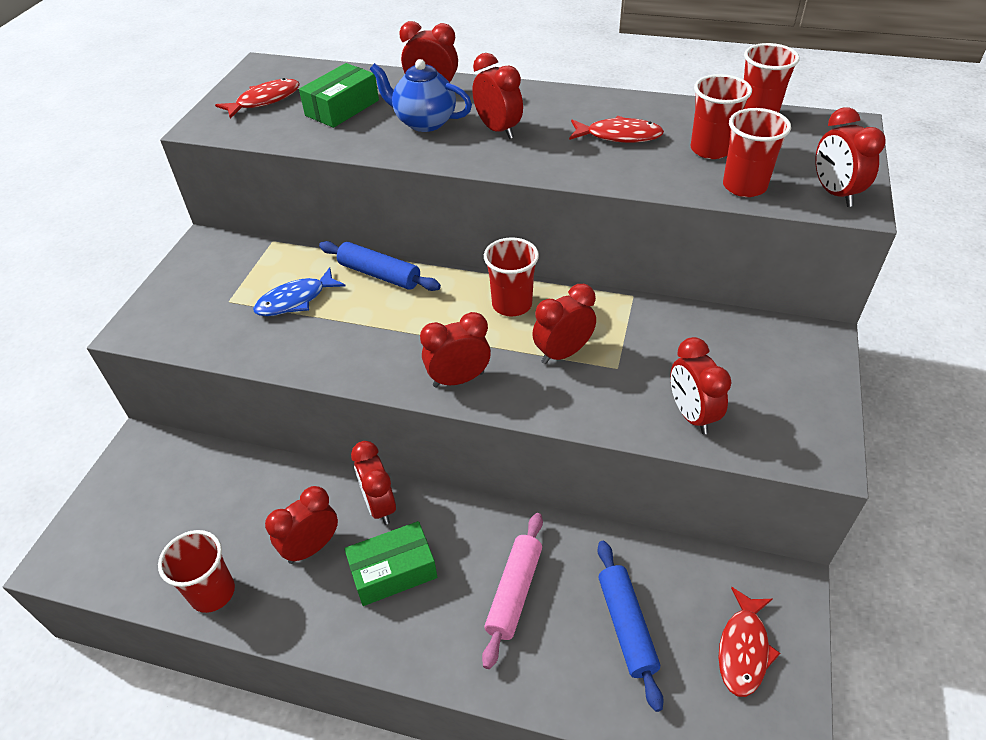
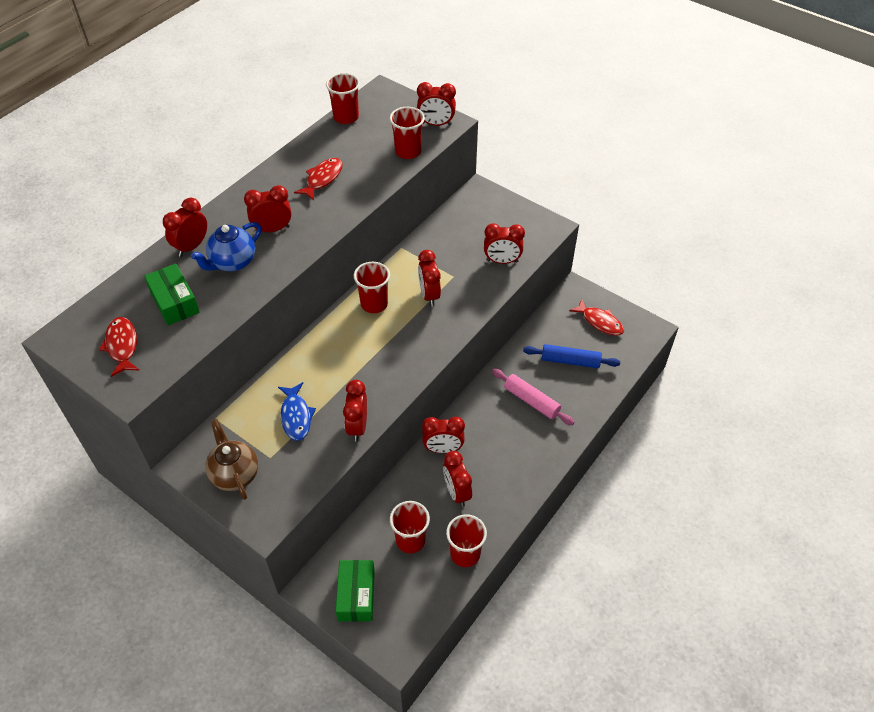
camera: 70 degrees left, 5 degrees up
(198, 282) = (235, 474): none -> brown teapot
(380, 274) = (300, 362): blue rolling pin -> none
(393, 571) = (493, 454): green box -> green box (356, 595)
(458, 379) = (423, 349): red clock -> red clock (357, 426)
(710, 149) = (365, 149): red cup -> red cup (410, 540)

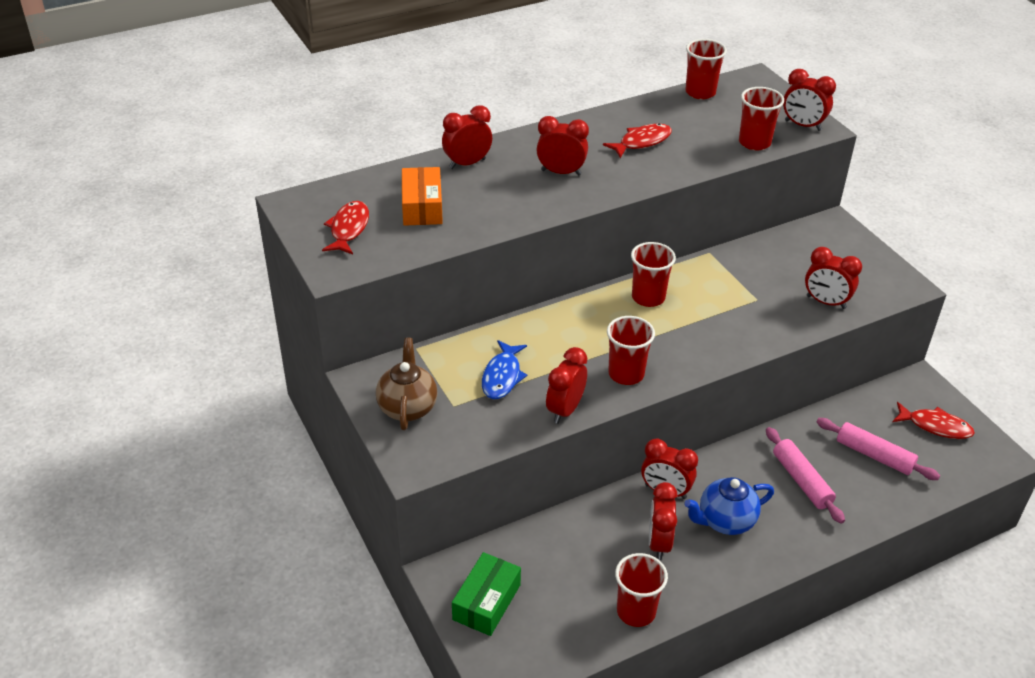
camera: 25 degrees right, 10 degrees down
(174, 302) = (422, 207): green box -> orange box
(232, 262) = (501, 190): blue teapot -> blue teapot (725, 521)
(410, 540) = (578, 571): red cup -> red cup (626, 374)
(429, 295) = (718, 309): red clock -> none
(570, 361) = (874, 455): blue rolling pin -> pink rolling pin
(599, 322) = (935, 426): red fish -> red fish turned 45 degrees counterclockwise

